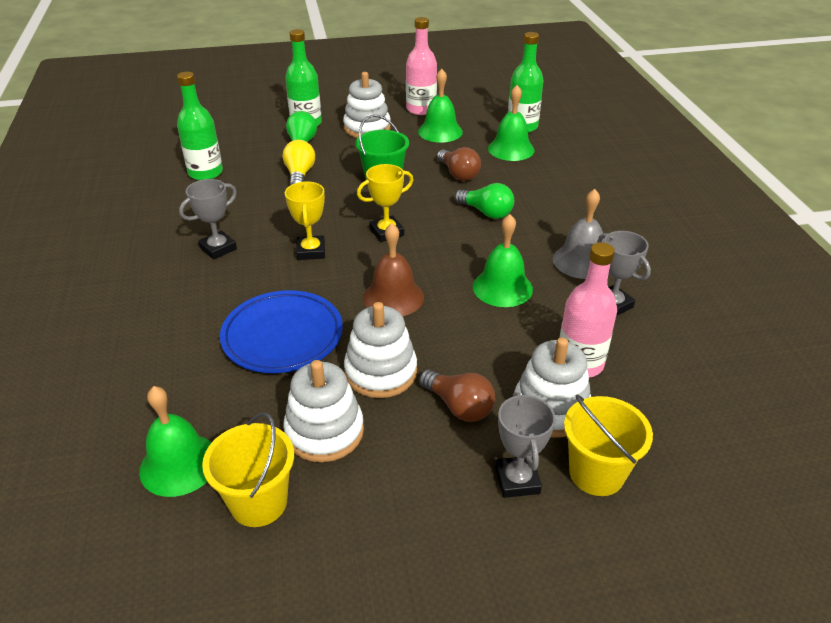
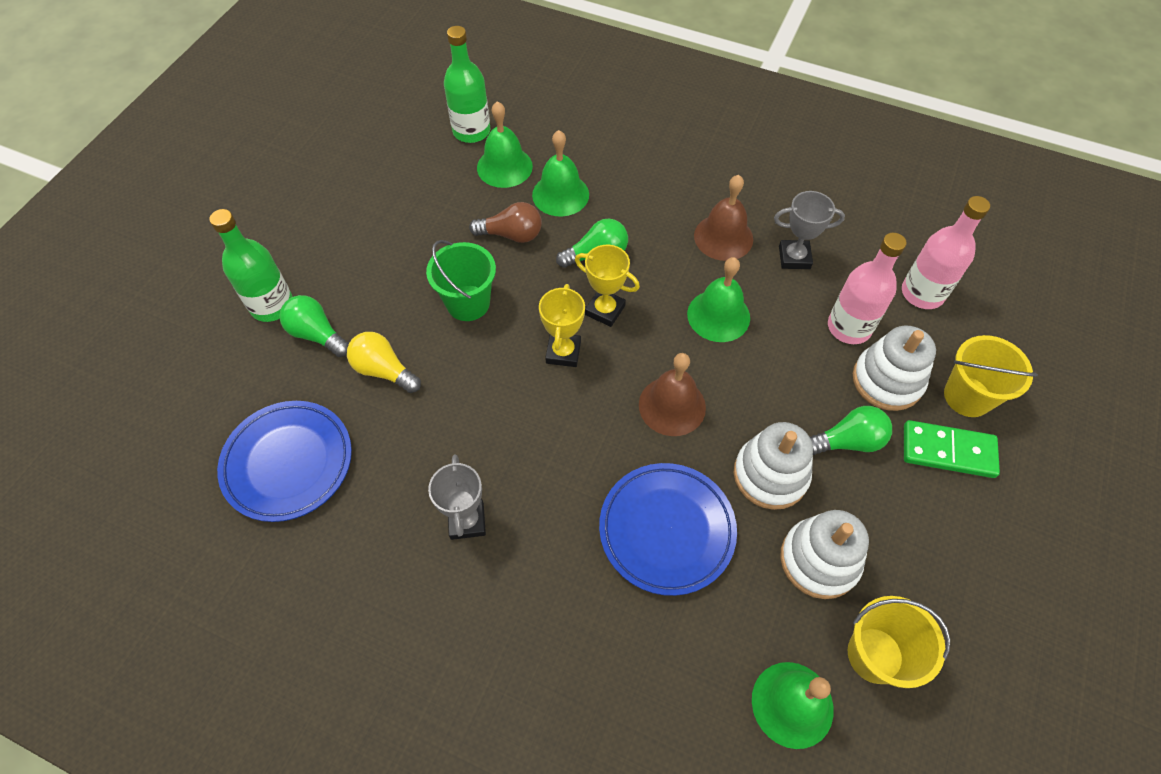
camera: 55 degrees left, 20 degrees up
(205, 173) = (288, 463): green bottle -> blue plate
(311, 251) = (543, 435): yellow trophy -> yellow trophy (605, 310)
(367, 128) = (342, 255): white stacking toy -> none
(421, 109) = (351, 186): pink bottle -> pink bottle (922, 293)
(440, 131) = (415, 199): green bell -> green bell (560, 194)
(459, 406) = (848, 441): brown light bulb -> green light bulb
(517, 480) = (948, 451): grey trophy -> green domino
(581, 261) = (723, 237): grey bell -> brown bell

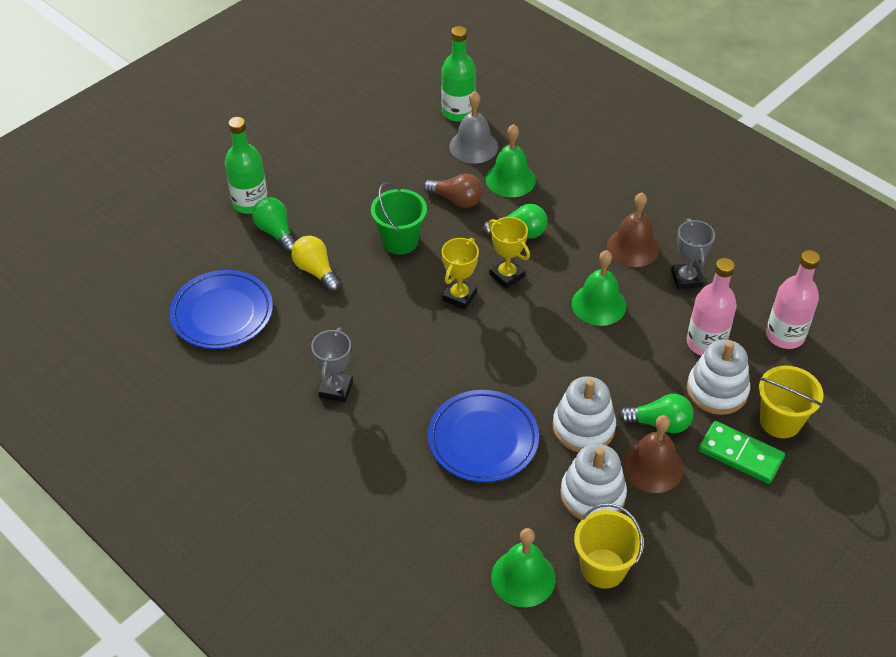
camera: 20 degrees right, 10 degrees down
(504, 167) = (473, 146): green bell -> grey bell
(672, 406) = (528, 358): brown bell -> brown bell (652, 467)
(794, 257) = (686, 279): grey trophy -> grey trophy turned 60 degrees clockwise

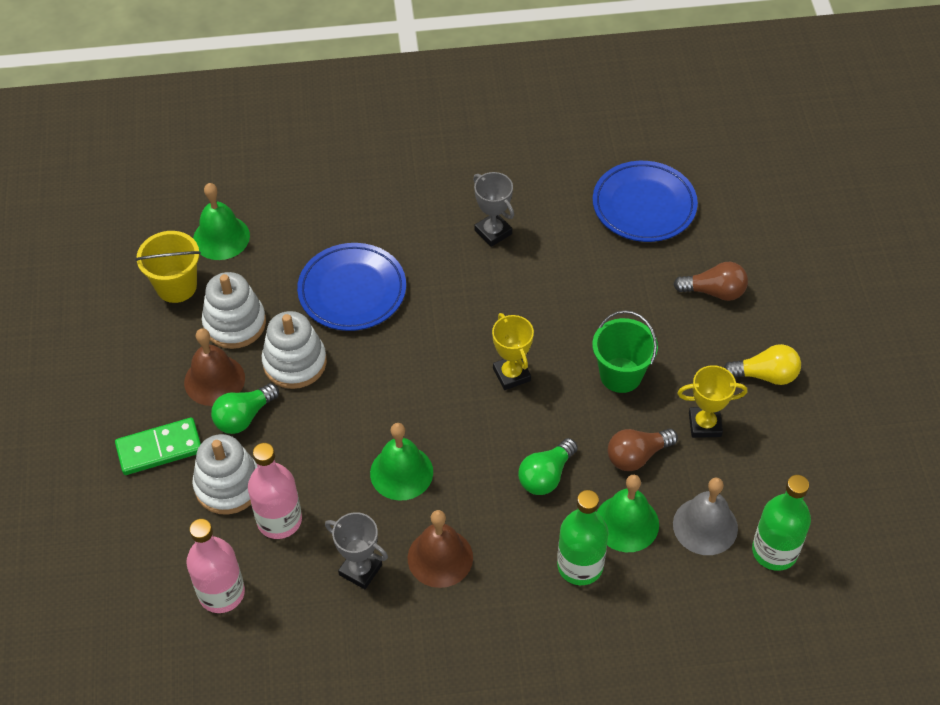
camera: 130 degrees right, 5 degrees up
(250, 203) = (772, 294): green bottle -> green bottle (580, 566)
(276, 232) = (714, 291): green light bulb -> brown light bulb
(316, 271) = (638, 292): yellow light bulb -> yellow light bulb (765, 375)
(507, 275) = (502, 427): yellow trophy -> yellow trophy (705, 424)
(780, 421) = (153, 505): yellow bucket -> none

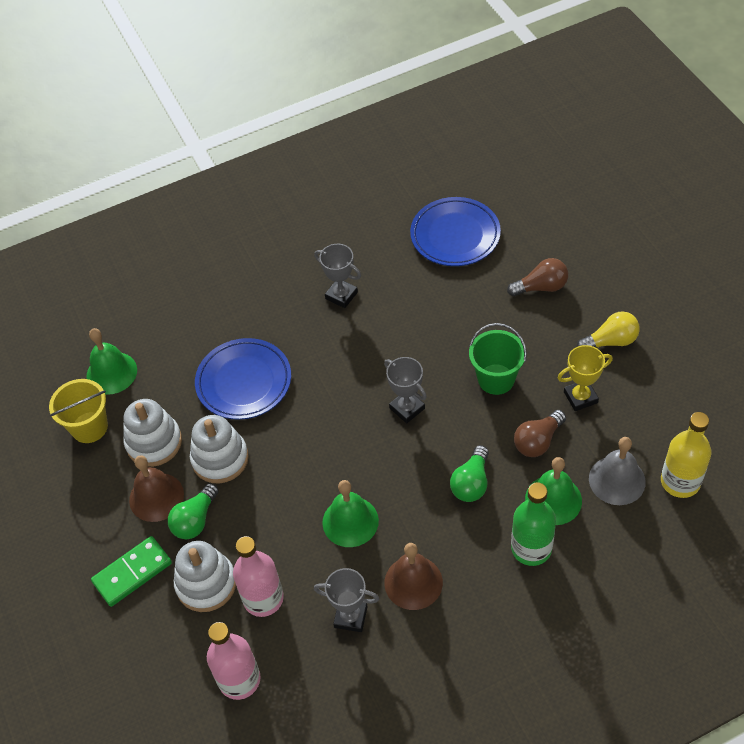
camera: 15 degrees left, 0 degrees up
(511, 374) = (407, 408): yellow trophy -> grey trophy
(774, 551) = (680, 481): green bottle -> yellow bottle

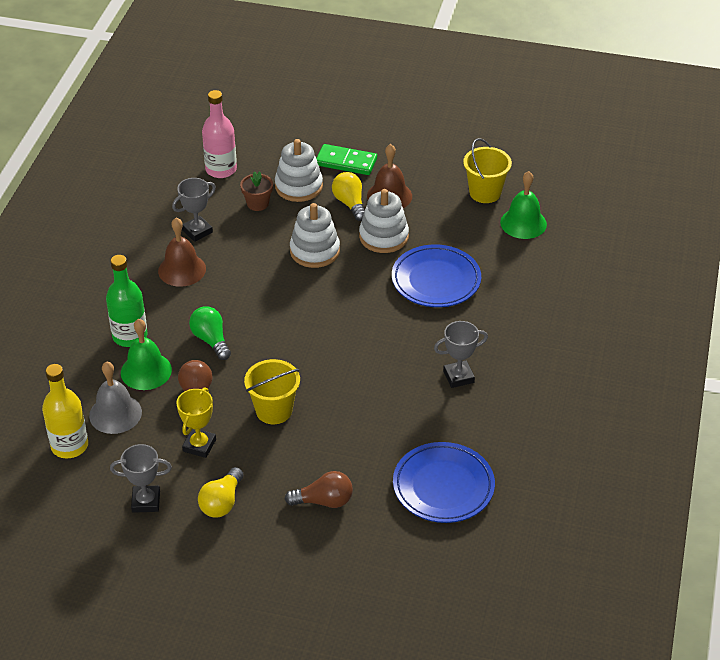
camera: 125 degrees right, 10 degrees down
(132, 572) = (346, 162): green domino -> green domino turned 75 degrees counterclockwise
(154, 442) = (435, 214): white stacking toy -> white stacking toy (314, 251)
(195, 520) = (350, 203): green light bulb -> yellow light bulb
(263, 598) = (257, 203): pink bottle -> brown flower pot
(350, 521) = (259, 268): green bell -> none
(407, 408) = (310, 347): grey trophy -> grey trophy (146, 502)
(496, 379) = (274, 410): green bucket -> yellow bucket
(541, 287) = (324, 501): brown light bulb -> brown light bulb turned 120 degrees counterclockwise

